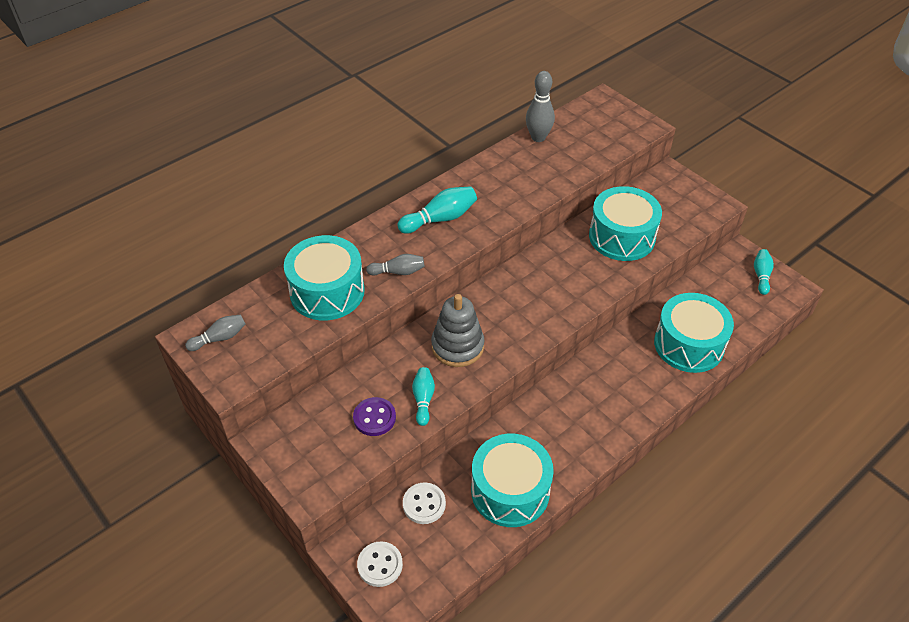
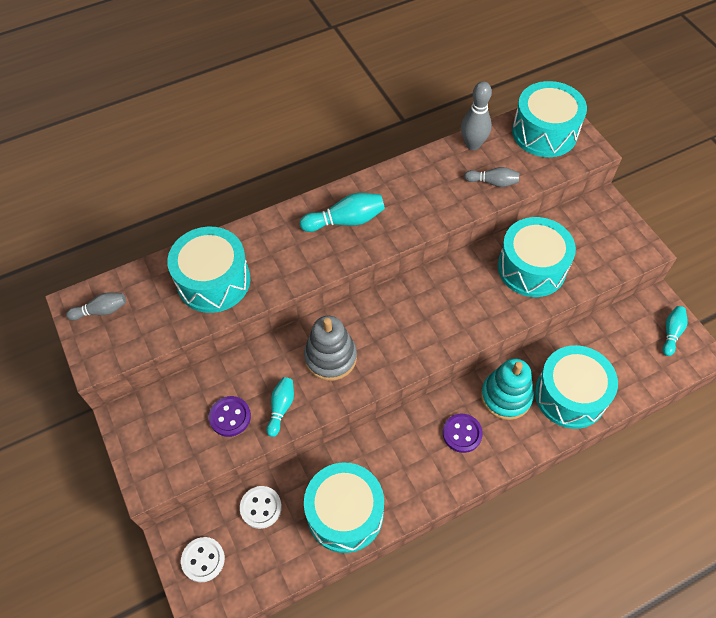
camera: 15 degrees right, 10 degrees up
(398, 272) = (287, 272): grey bowling pin -> grey bowling pin (493, 182)
(600, 118) = (544, 132): none -> turquoise drum
(600, 397) = (462, 433): none -> purple button
(630, 357) = (506, 396): none -> turquoise stacking toy

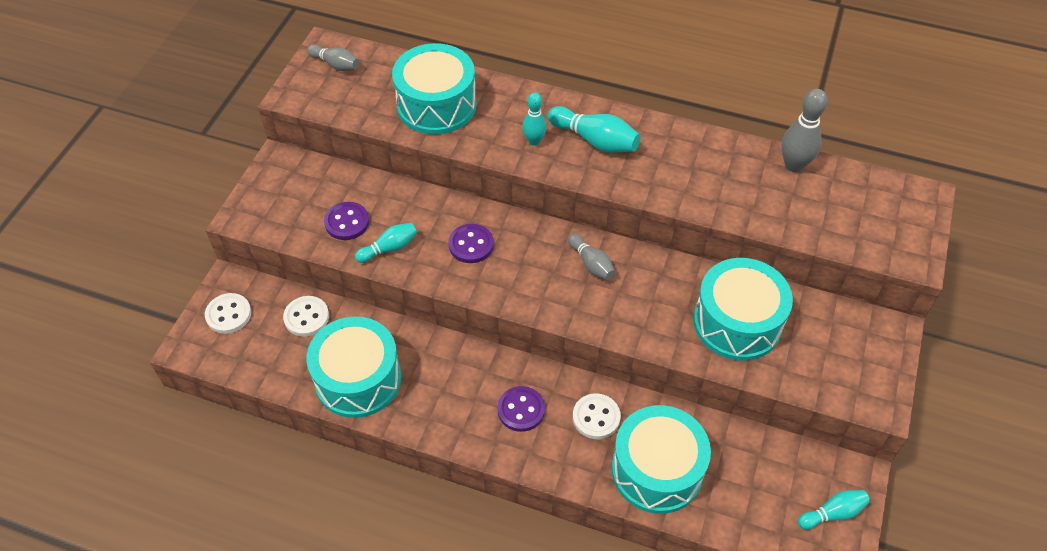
camera: 45 degrees right, 5 degrees down
(309, 252) = (534, 141): none -> turquoise bowling pin
(330, 357) = (471, 245): grey stacking toy -> purple button
(493, 182) = (771, 210): grey bowling pin -> grey bowling pin (591, 264)
(506, 396) = (596, 417): turquoise stacking toy -> white button
(544, 132) = (884, 207): turquoise drum -> none

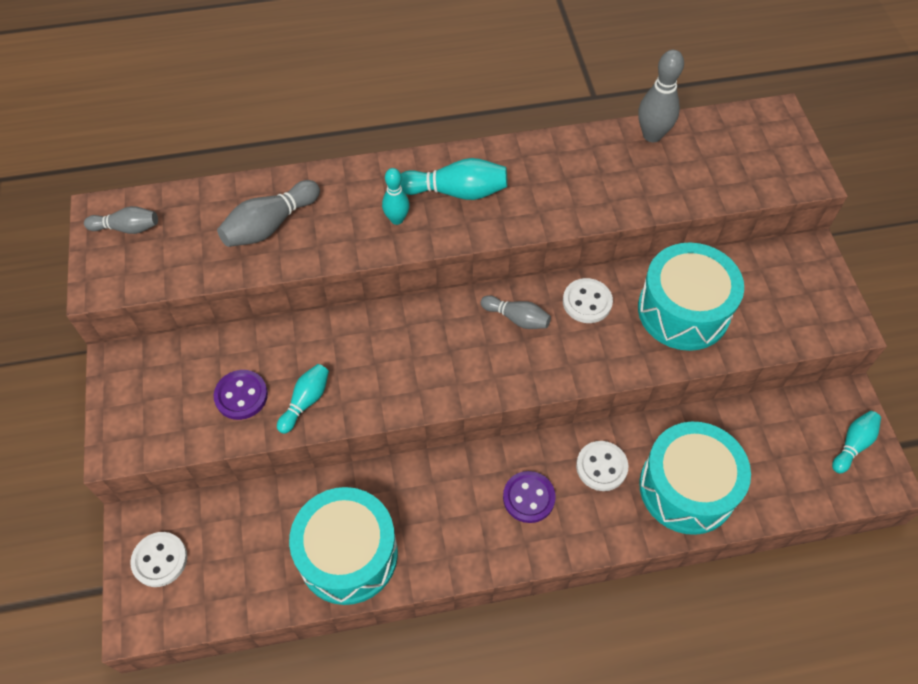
camera: 30 degrees left, 5 degrees up
(306, 317) = (249, 517): white button -> white button (587, 302)
(436, 105) = (270, 225): turquoise drum -> grey bowling pin
(471, 245) = (387, 356): purple button -> none

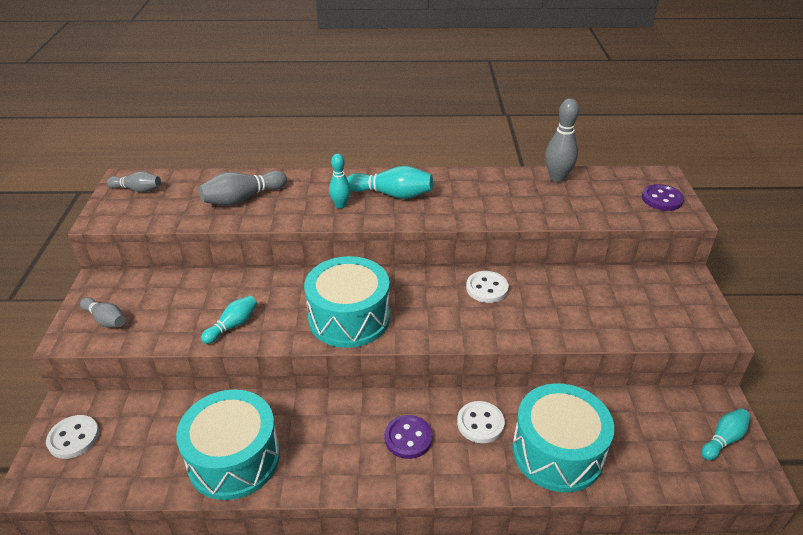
camera: 10 degrees right, 20 degrees down
(241, 396) = (183, 315): purple button -> purple button (662, 199)
(517, 318) = (425, 292): grey bowling pin -> grey bowling pin (106, 320)
(683, 310) = (569, 303): turquoise drum -> turquoise drum (349, 318)

